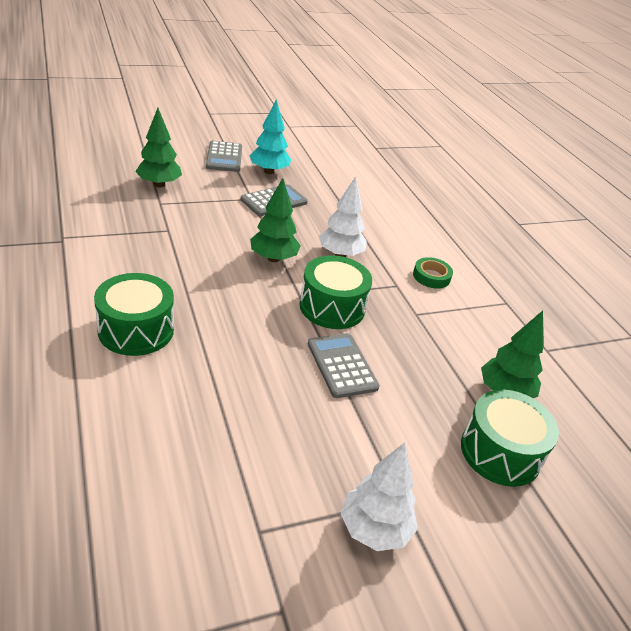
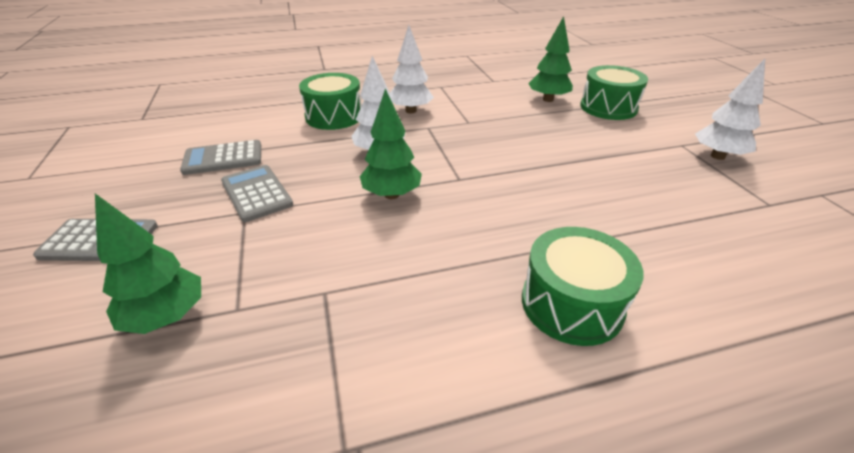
camera: 80 degrees left, 0 degrees up
(269, 171) = (169, 197): turquoise tree -> none
(332, 307) = (472, 161): green drum -> green drum (334, 116)
(342, 365) = (556, 160): grey calculator -> grey calculator (223, 158)
(431, 276) = (411, 111): green tape -> white tree

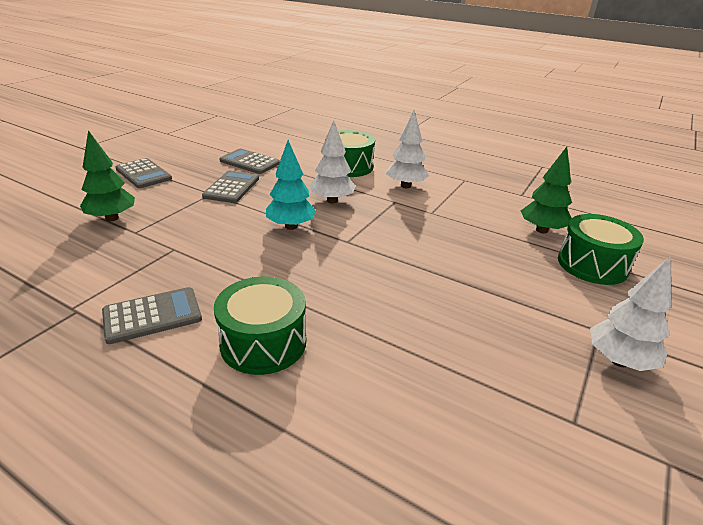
camera: 45 degrees right, 5 degrees down
(392, 195) = (291, 226): green tree -> turquoise tree
(446, 370) = (152, 316): none -> grey calculator

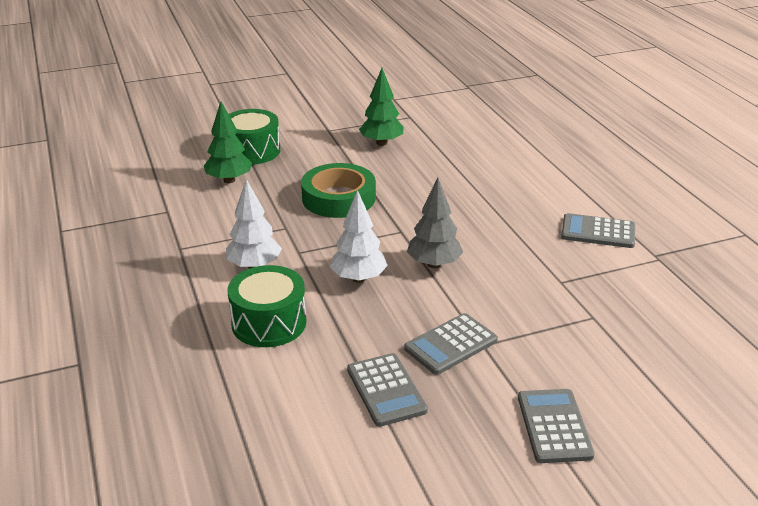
camera: 140 degrees left, 0 degrees up
(112, 218) = (614, 348): green tree -> green tree (381, 143)
(263, 342) = (531, 192): green drum -> none
(291, 226) = (434, 264): turquoise tree -> grey tree
(438, 250) = (338, 198): none -> green tape
(619, 361) = (346, 120): white tree -> none

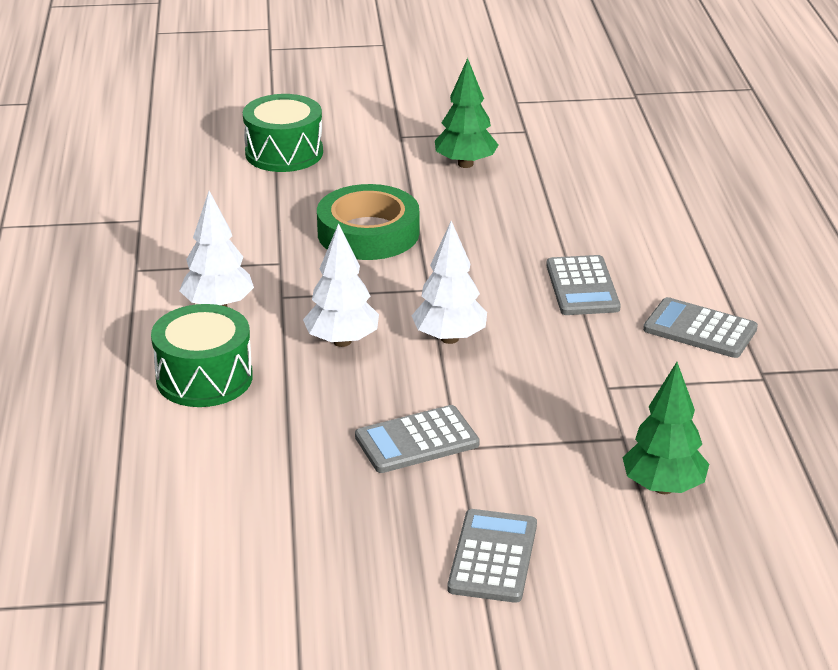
camera: 15 degrees right, 0 degrees up
(229, 180) = (236, 189): green tree -> green tree (663, 487)
(386, 390) = (308, 480): grey calculator -> grey calculator (582, 287)
(434, 264) = (449, 338): grey tree -> white tree

